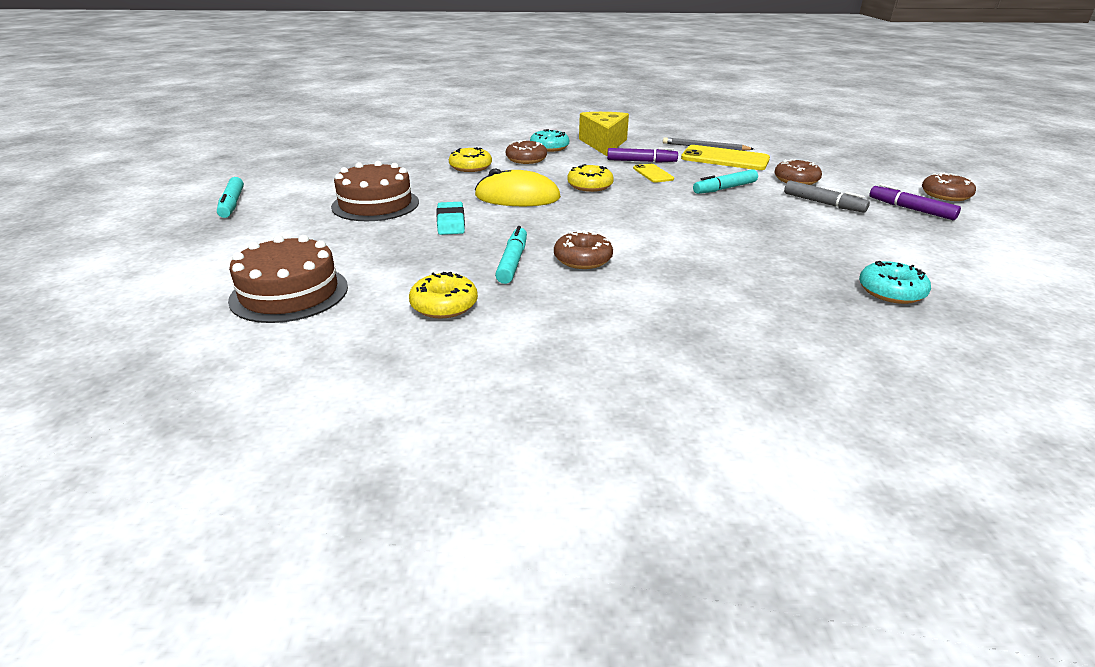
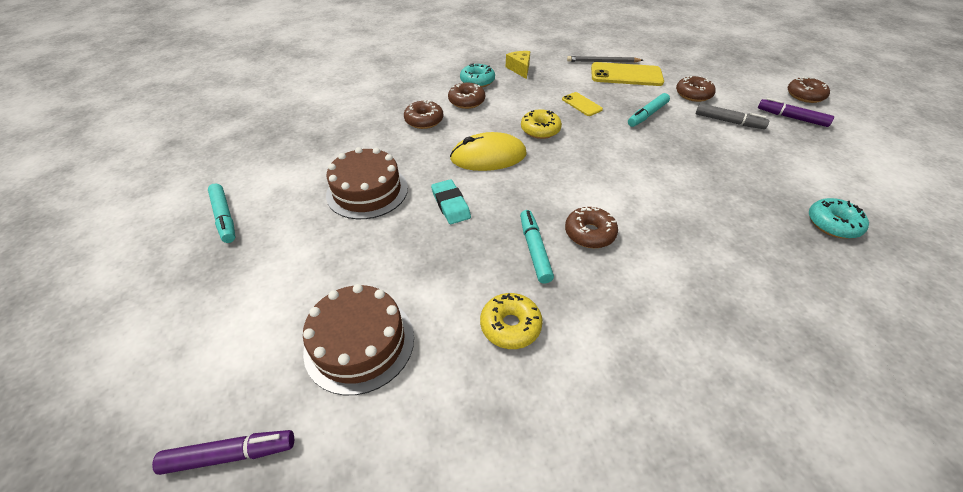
camera: 15 degrees left, 15 degrees up
(470, 167) = (424, 120): yellow donut -> brown donut
(603, 144) = (520, 69): yellow cheese -> yellow cheese, size x0.59
(641, 161) = (563, 89): purple marker -> purple marker (230, 455)

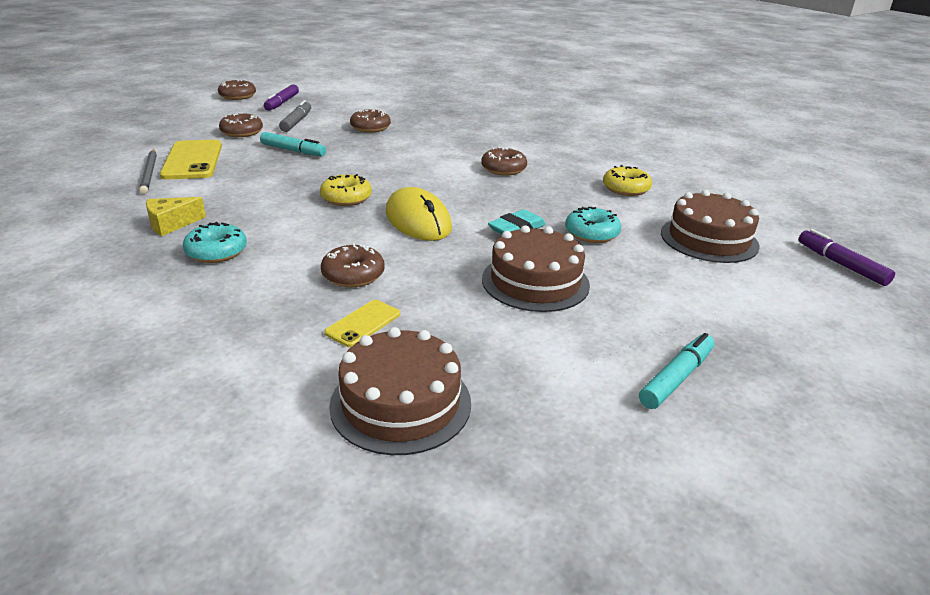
camera: 110 degrees left, 15 degrees down
(300, 120) = (401, 403): none -> brown cake
(466, 101) = (285, 251): brown donut -> brown donut (370, 127)
(534, 250) = (542, 187): turquoise marker -> none
(581, 104) = (277, 180): yellow phone -> yellow phone (363, 323)
(832, 224) = (430, 104): turquoise donut -> turquoise donut (591, 233)

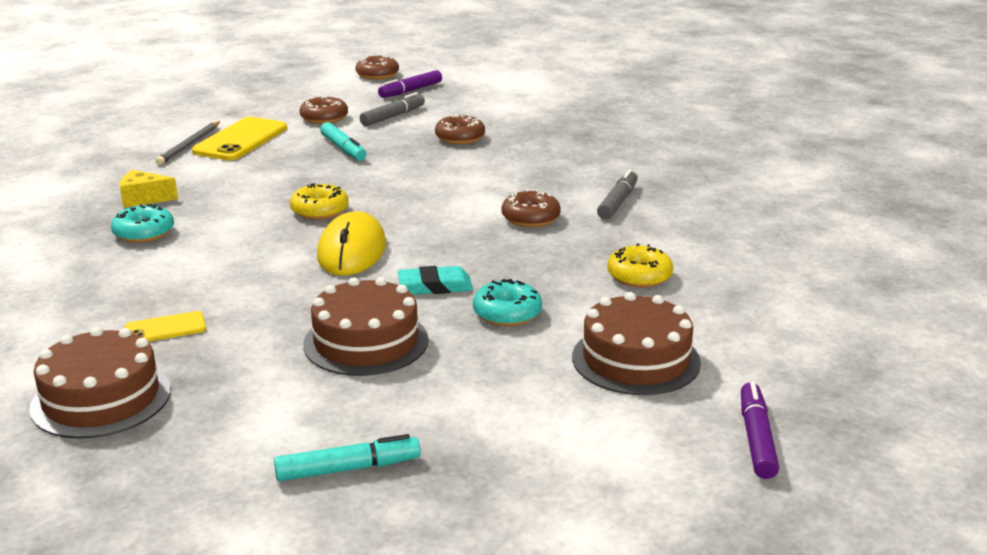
camera: 35 degrees right, 5 degrees down
(353, 275) = (218, 285): brown donut -> none
(539, 148) = (618, 202): none -> grey marker

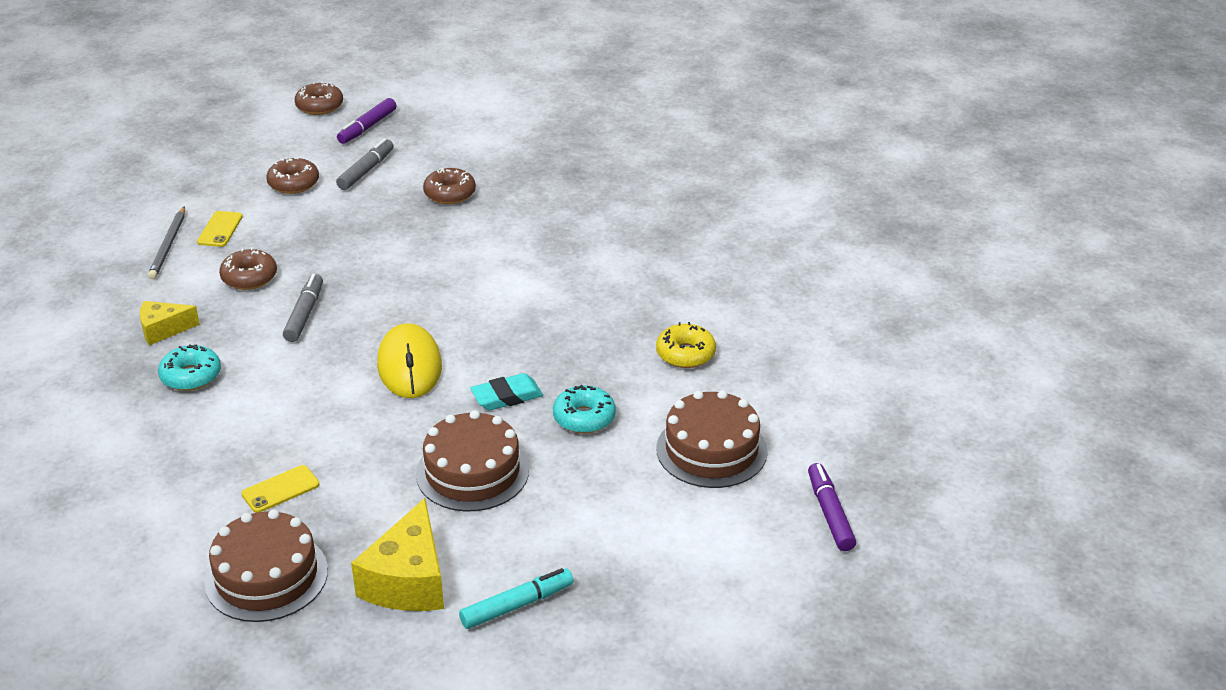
camera: 15 degrees left, 10 degrees up
(241, 140) = (220, 229): yellow phone -> yellow phone, size x0.54
(243, 426) = (408, 580): none -> yellow cheese
(320, 211) = (353, 318): yellow donut -> none
(343, 149) = (336, 227): turquoise marker -> none
(530, 218) = (562, 296): brown donut -> brown donut (249, 277)
(618, 202) = (637, 262): grey marker -> grey marker (304, 314)

